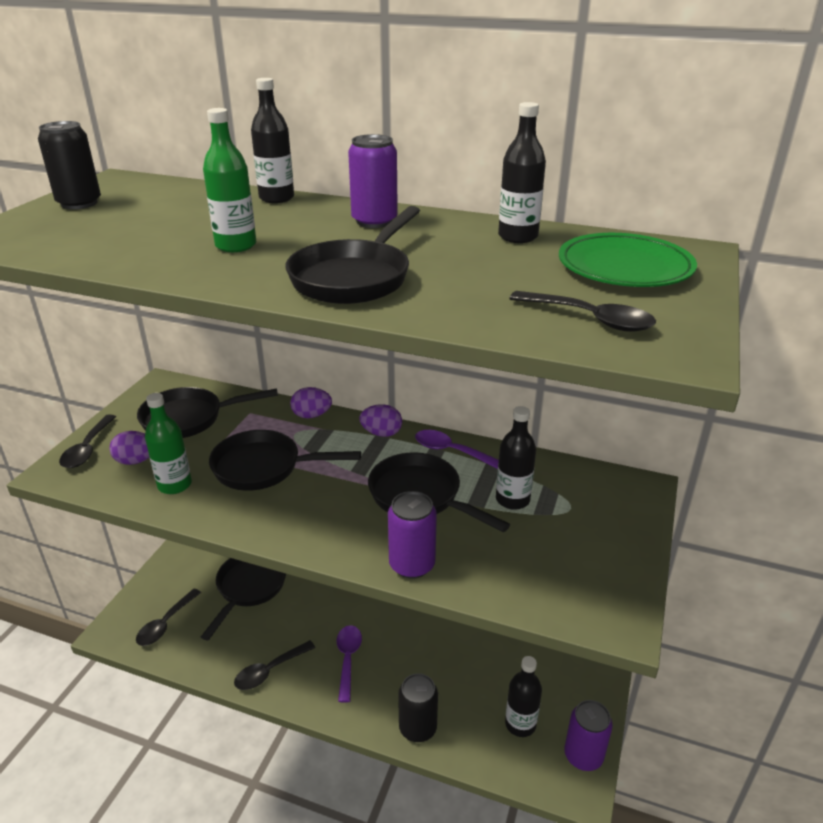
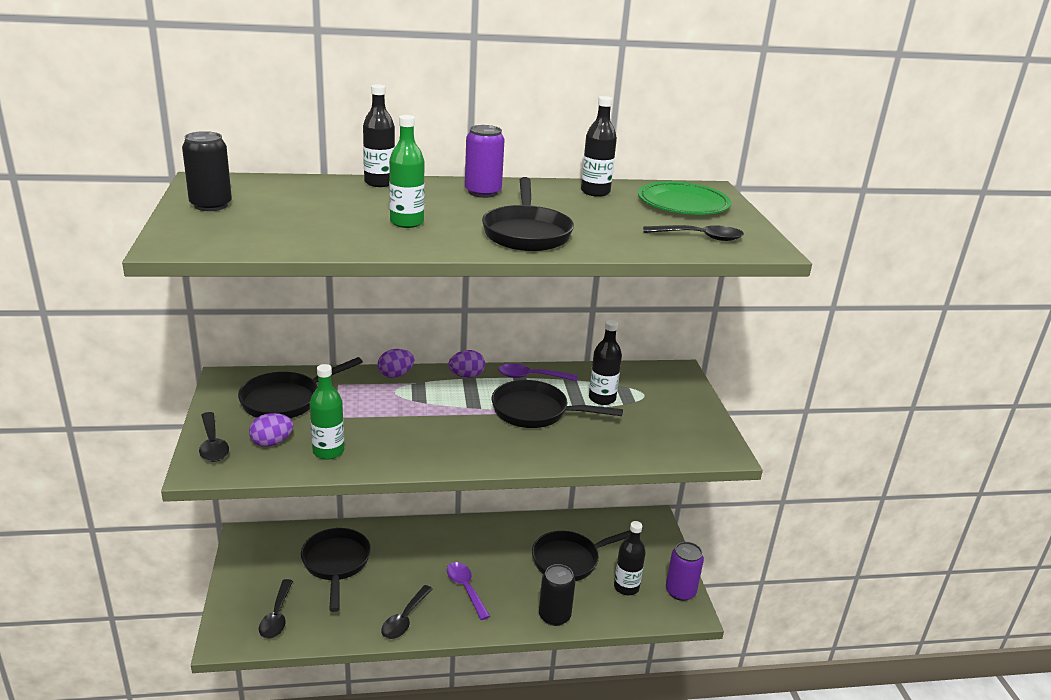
camera: 30 degrees left, 5 degrees down
(264, 467) = (393, 421): black pan -> black pan (570, 560)
(412, 565) = (568, 456): purple can -> none

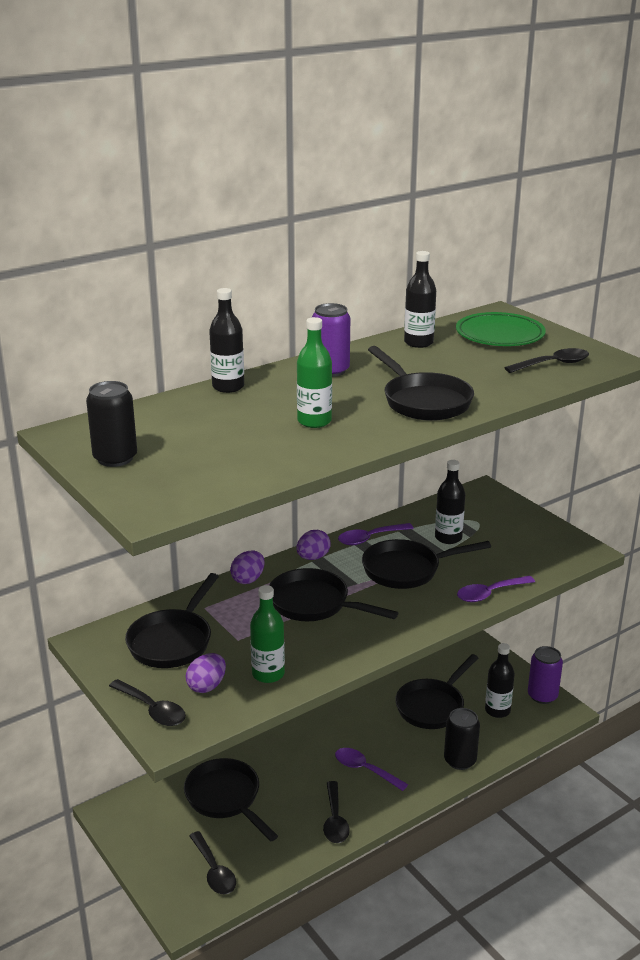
camera: 25 degrees left, 0 degrees up
(426, 412) = (314, 604): none -> black pan
(589, 457) = (489, 594): none -> purple spoon

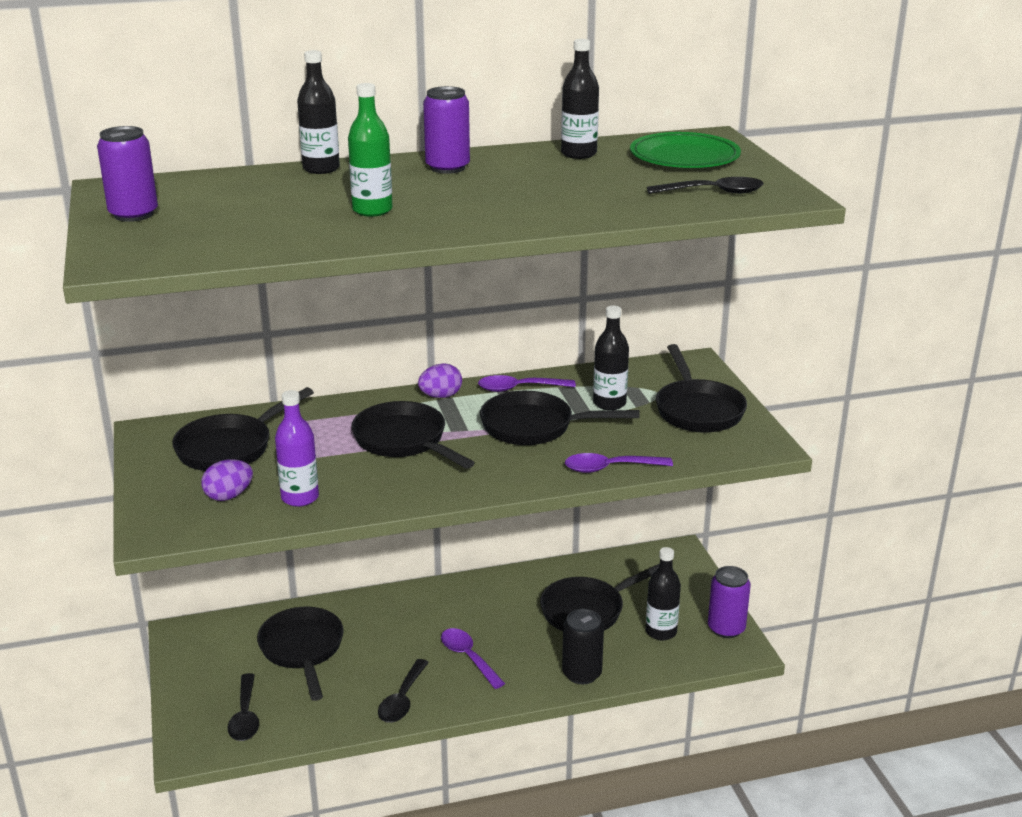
camera: 20 degrees right, 0 degrees up
(115, 458) = (133, 214): black can -> purple can
(152, 710) = (158, 506): black spoon -> none
(248, 579) = (354, 404): purple egg -> none
(268, 674) = (300, 498): green bottle -> purple bottle
(423, 401) = (515, 208): black pan -> black pan (697, 410)

